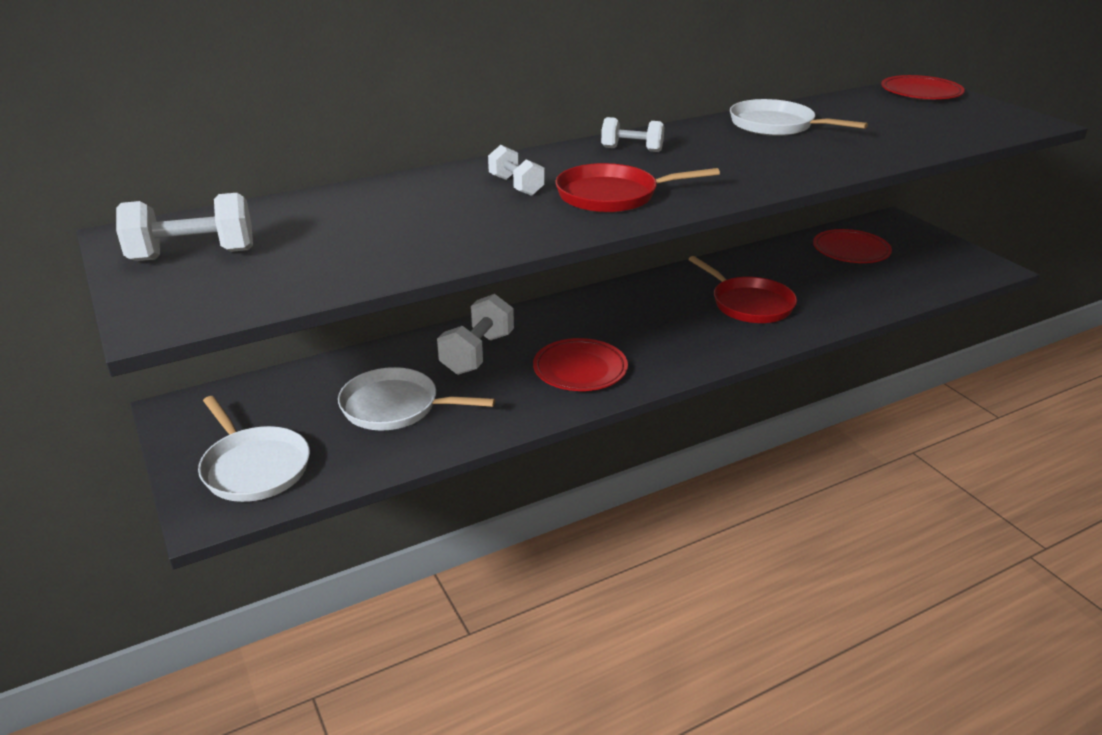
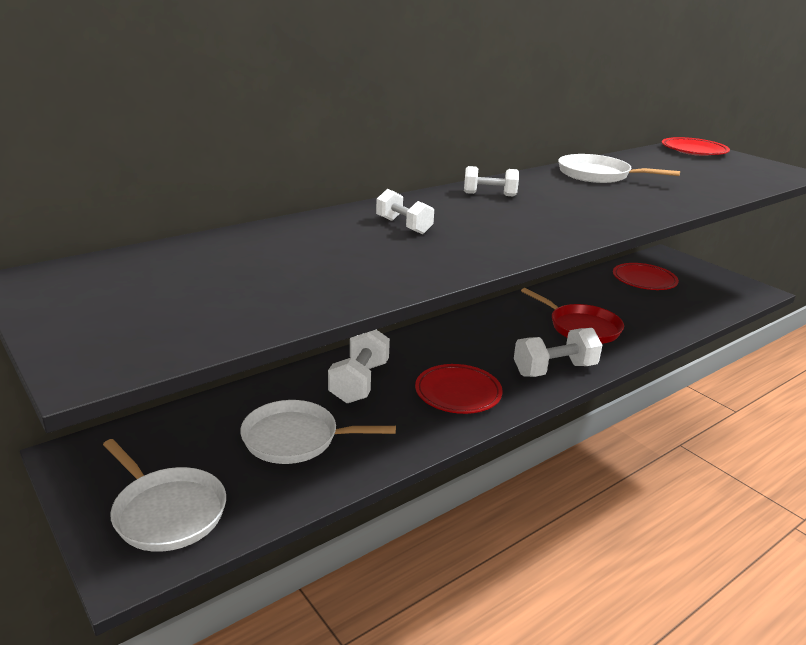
camera: 10 degrees left, 5 degrees down
(193, 255) = (109, 297): white dumbbell -> white dumbbell (554, 370)
(612, 196) = (494, 233): red pan -> none

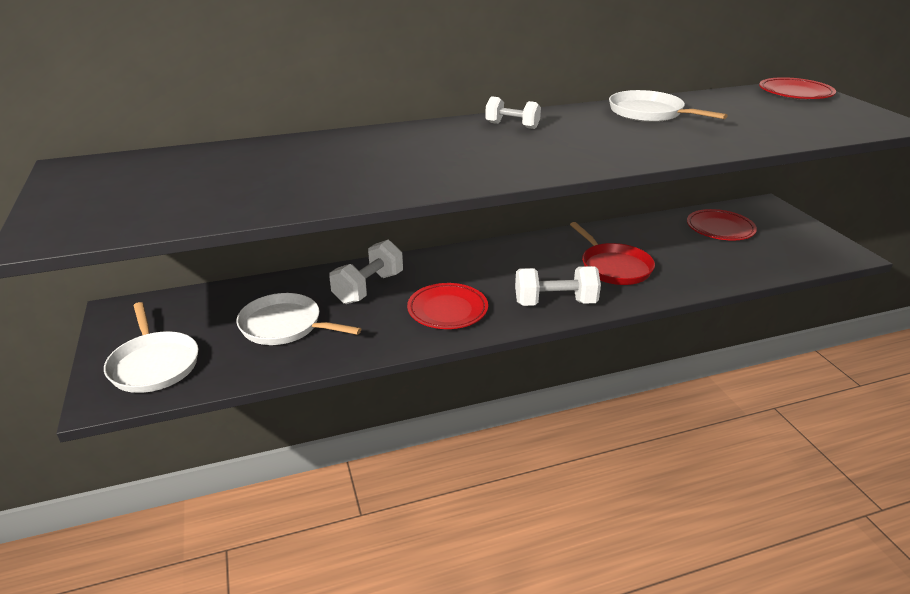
camera: 20 degrees right, 5 degrees up
(403, 226) = (398, 149): white dumbbell -> none

